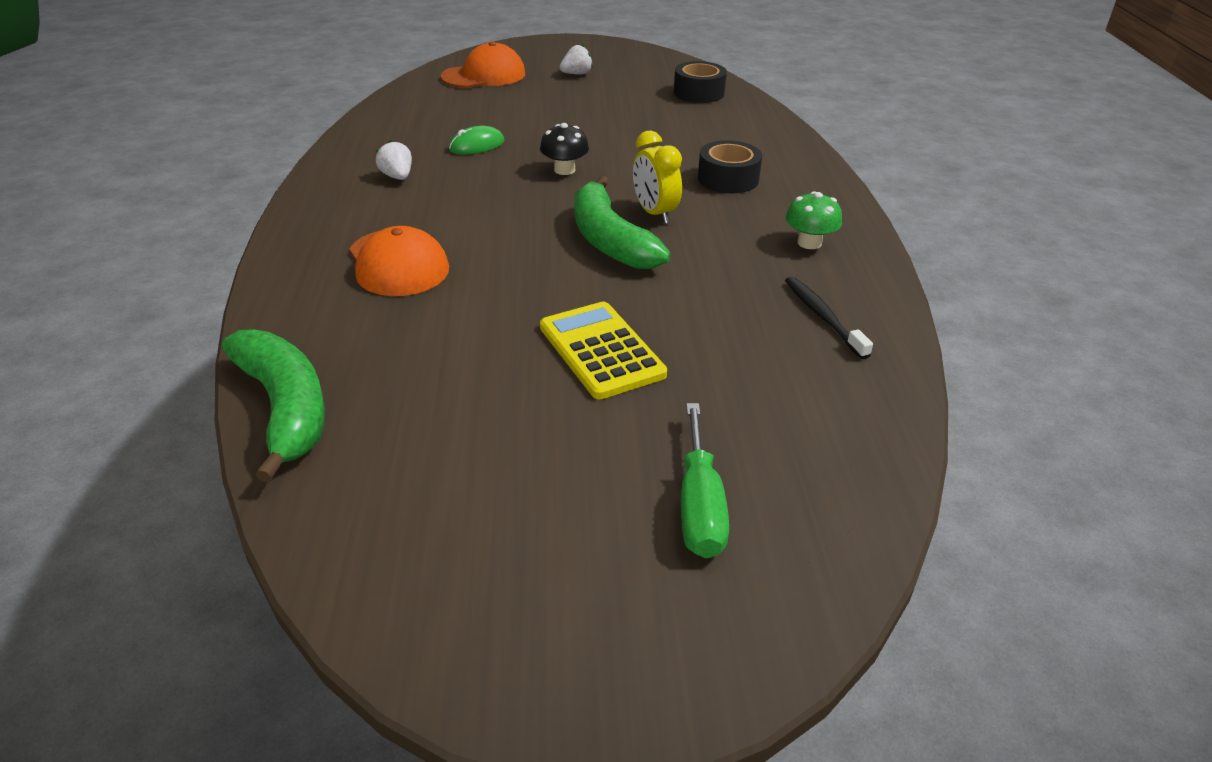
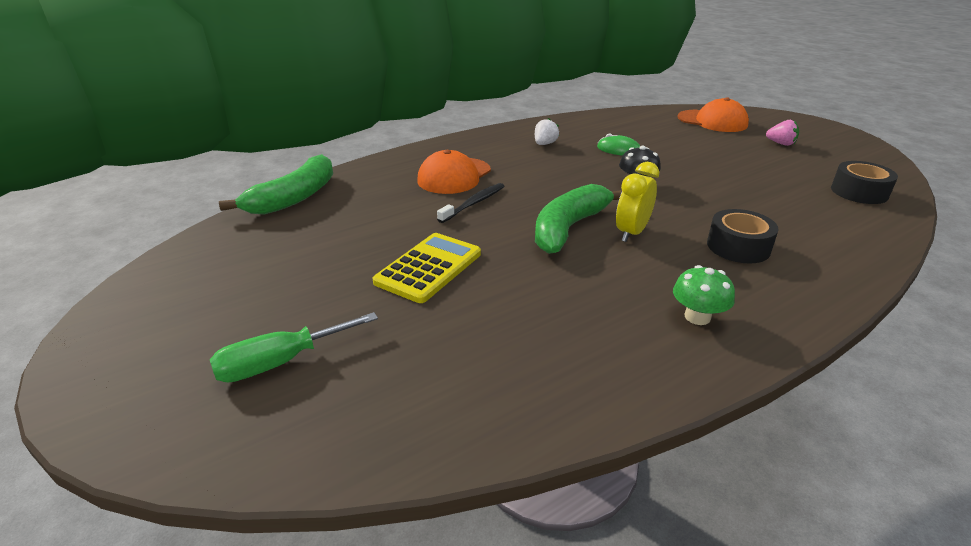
camera: 60 degrees right, 5 degrees down
(576, 74) = (781, 143): white strawberry -> pink strawberry
(823, 317) = (583, 357): black toothbrush -> black toothbrush (474, 203)

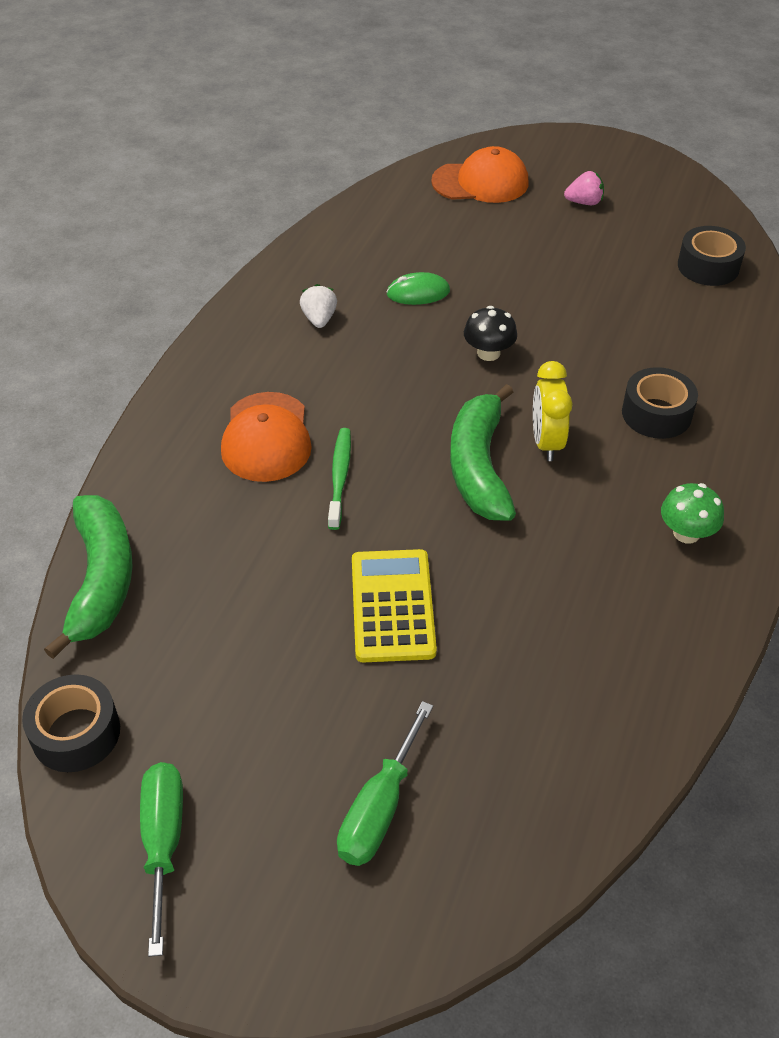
camera: 35 degrees left, 15 degrees up
(152, 313) = (163, 842): none -> green screwdriver
(191, 248) = (76, 733): none -> black tape
(474, 203) = (339, 477): black toothbrush -> green toothbrush

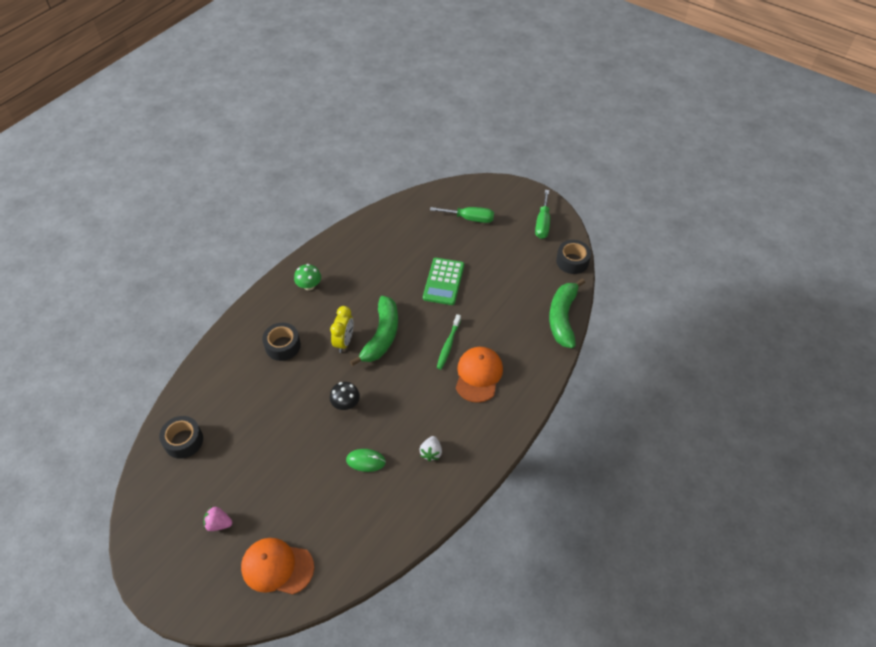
camera: 165 degrees left, 5 degrees up
(379, 808) = (469, 218): green screwdriver -> green screwdriver turned 60 degrees clockwise
(392, 606) = (443, 281): yellow calculator -> green calculator

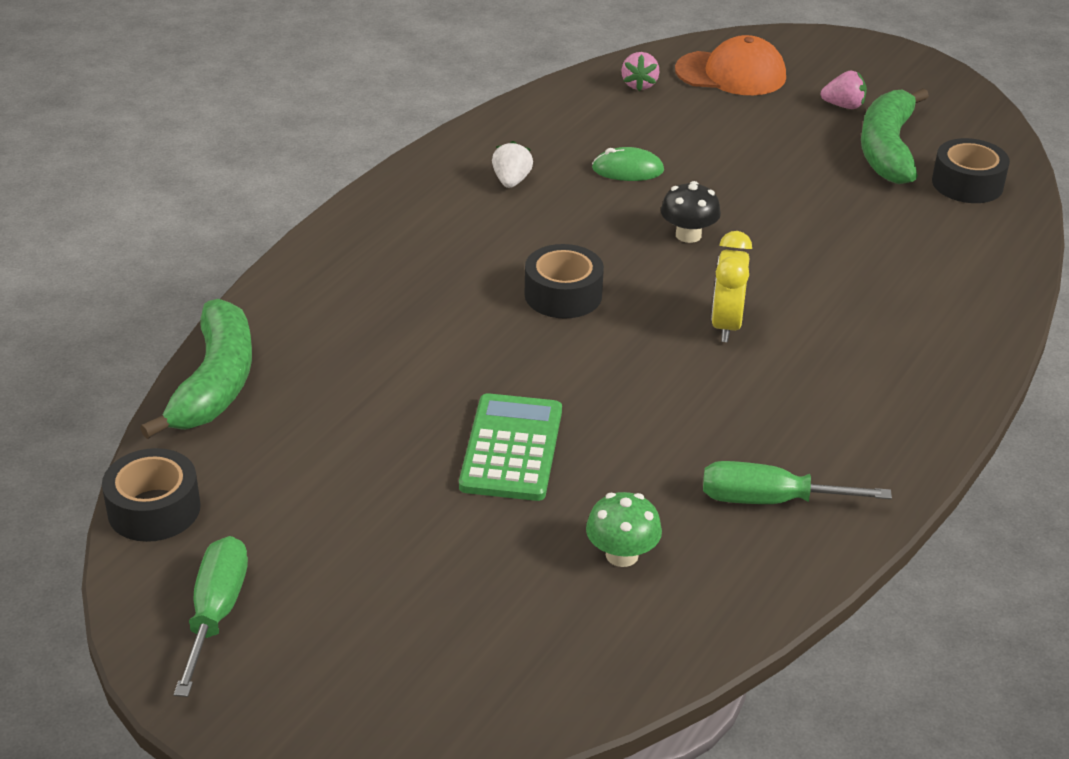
camera: 175 degrees right, 15 degrees down
(283, 346) = (859, 315): black tape -> black tape (563, 295)
(309, 285) = (855, 428): green mushroom -> green mushroom (622, 555)
(341, 554) = (639, 85): none -> pink strawberry
(381, 336) = (645, 337): green banana -> green banana (888, 149)
(448, 345) = (490, 327): green toothbrush -> none
(469, 218) = (444, 620): green screwdriver -> green screwdriver (769, 500)
(478, 375) = (422, 281): orange cap -> none

